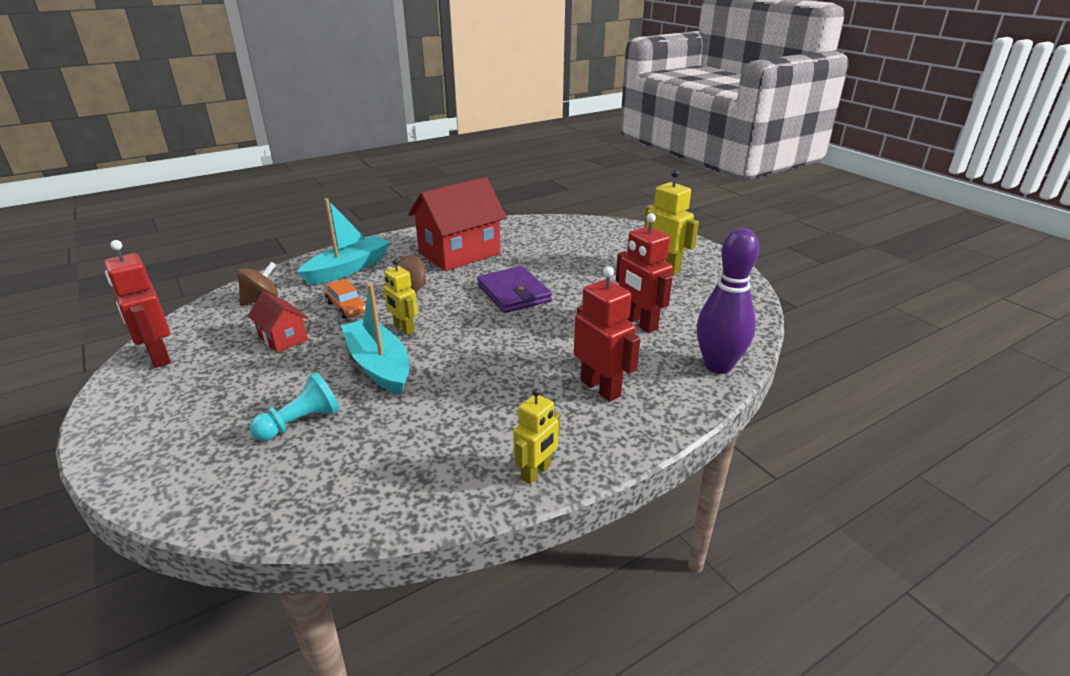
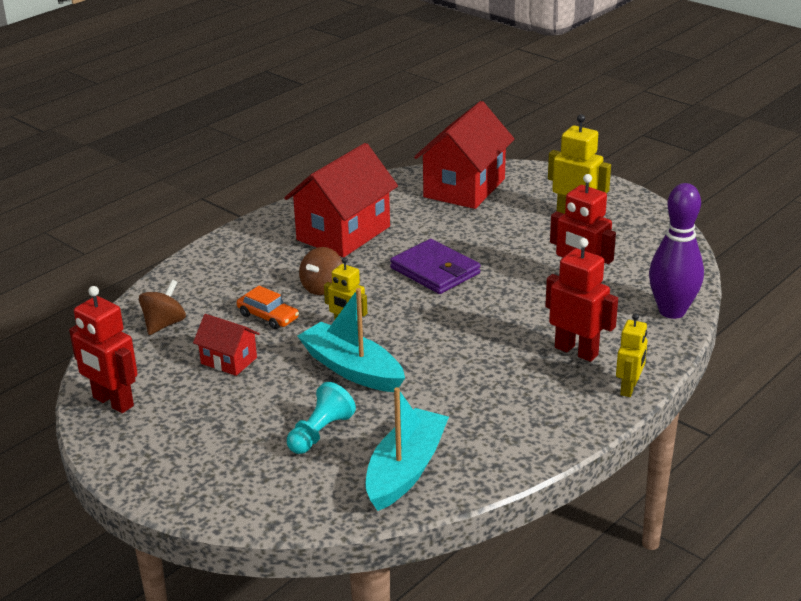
camera: 15 degrees left, 0 degrees up
(348, 269) = (231, 272): turquoise boat -> turquoise boat (405, 470)
(536, 472) = (560, 430): yellow robot -> yellow robot (629, 388)
(580, 234) = (464, 188): none -> red house

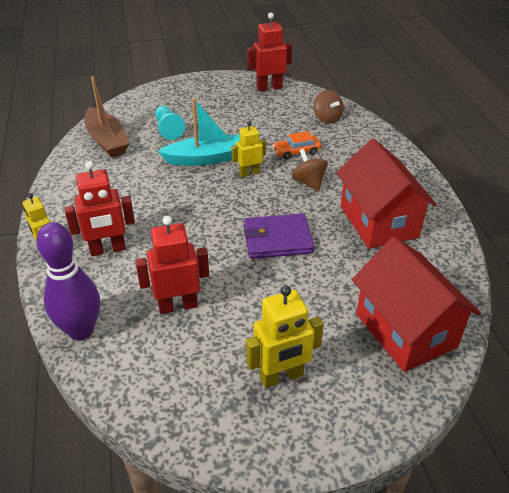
camera: 125 degrees right, 10 degrees up
(229, 360) = (266, 126): red house -> none
(405, 470) = (107, 140): turquoise boat -> brown boat

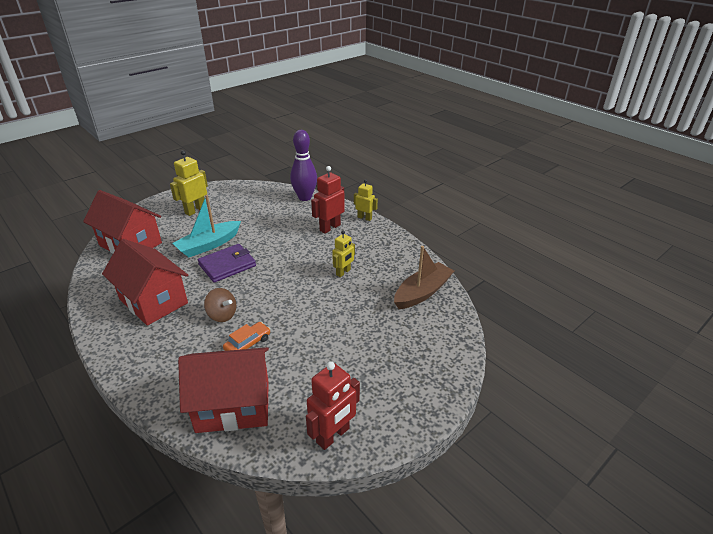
camera: 150 degrees right, 5 degrees down
(107, 140) = (422, 292): brown boat -> brown boat turned 105 degrees clockwise
(168, 129) = (386, 323): turquoise pawn -> none
(178, 305) = (266, 218): red robot -> none
(207, 158) = (324, 306): turquoise boat -> turquoise boat (209, 245)
(249, 173) = (278, 306): yellow robot -> yellow robot (343, 272)
(327, 118) = (233, 406): brown spinning top -> red house

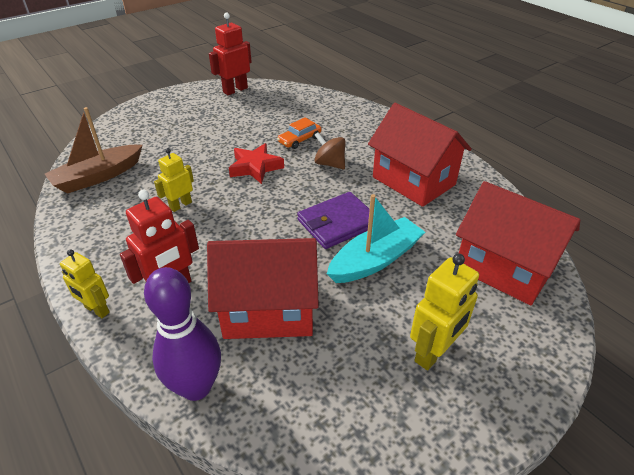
camera: 175 degrees left, 5 degrees up
(233, 406) = (306, 105): red house -> red house (268, 310)
(290, 308) = (255, 167): none -> red star

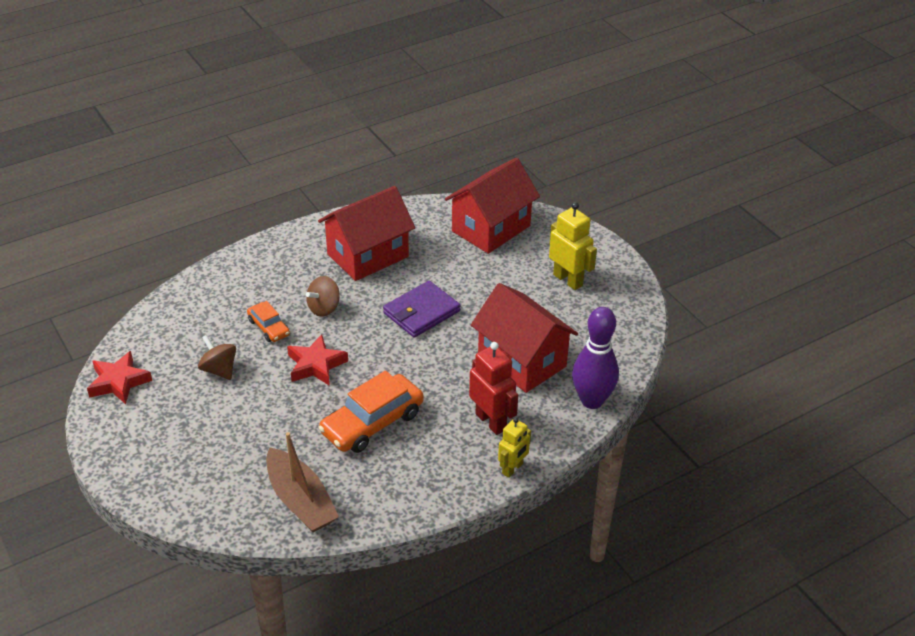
camera: 85 degrees left, 0 degrees up
(180, 205) = (372, 423): yellow robot -> orange car
(235, 90) = (119, 382): red robot -> red star
(248, 124) = (219, 370): none -> brown spinning top
(268, 310) = (522, 361): red house -> red house turned 45 degrees counterclockwise
(337, 223) = (421, 312): purple wallet -> purple wallet turned 75 degrees clockwise
(375, 260) = (473, 295): turquoise boat -> none

